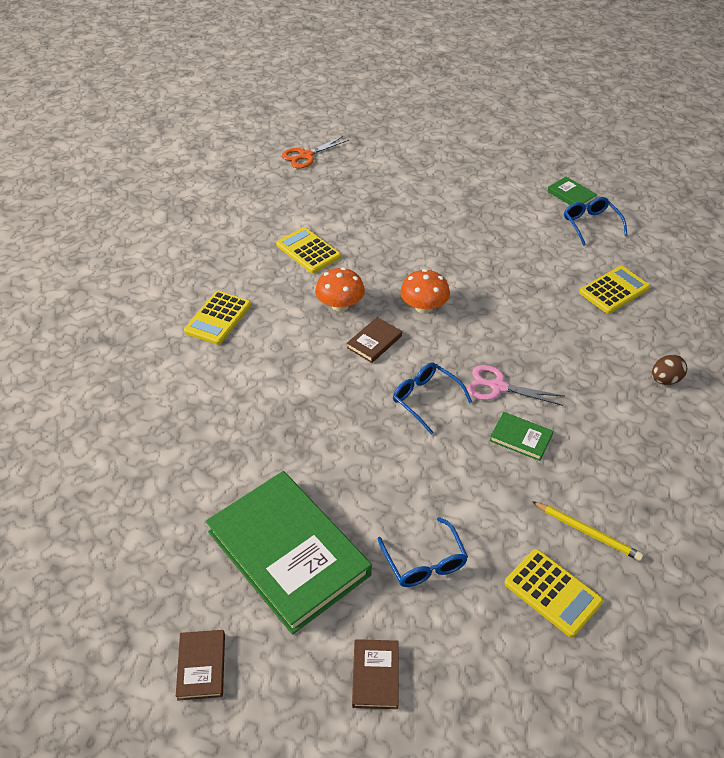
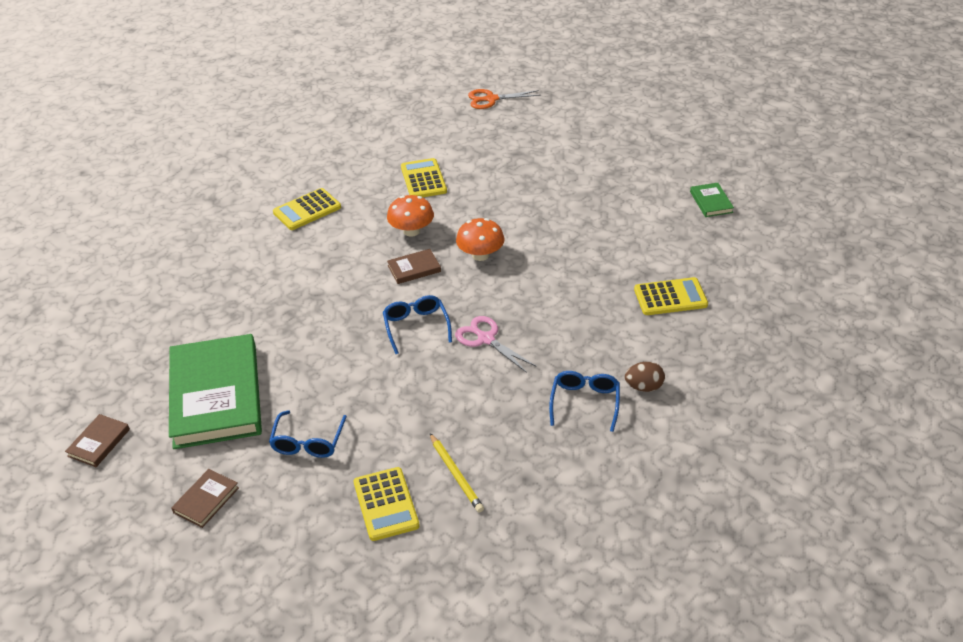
camera: 30 degrees right, 5 degrees down
(520, 438) = (467, 384): green book -> none
(590, 224) = (705, 233): blue glasses -> blue glasses (585, 403)

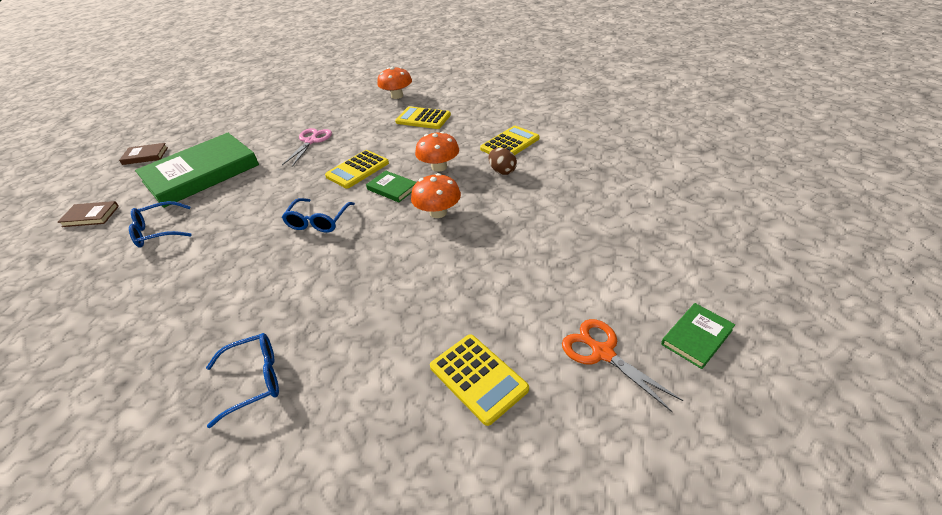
camera: 60 degrees right, 0 degrees up
(228, 210) = (397, 96): none -> orange mushroom
(386, 504) = (85, 303): yellow calculator -> yellow calculator (357, 170)
(414, 269) = (392, 188): brown book -> green book
(416, 327) = (318, 221): blue glasses -> blue glasses turned 150 degrees clockwise
(455, 474) = (126, 329): yellow pencil -> none
(485, 339) = (323, 266): pink scissors -> pink scissors (311, 141)
(491, 99) = (657, 125): orange scissors -> orange scissors (602, 352)
(644, 387) = (299, 424): brown egg -> brown egg (502, 171)

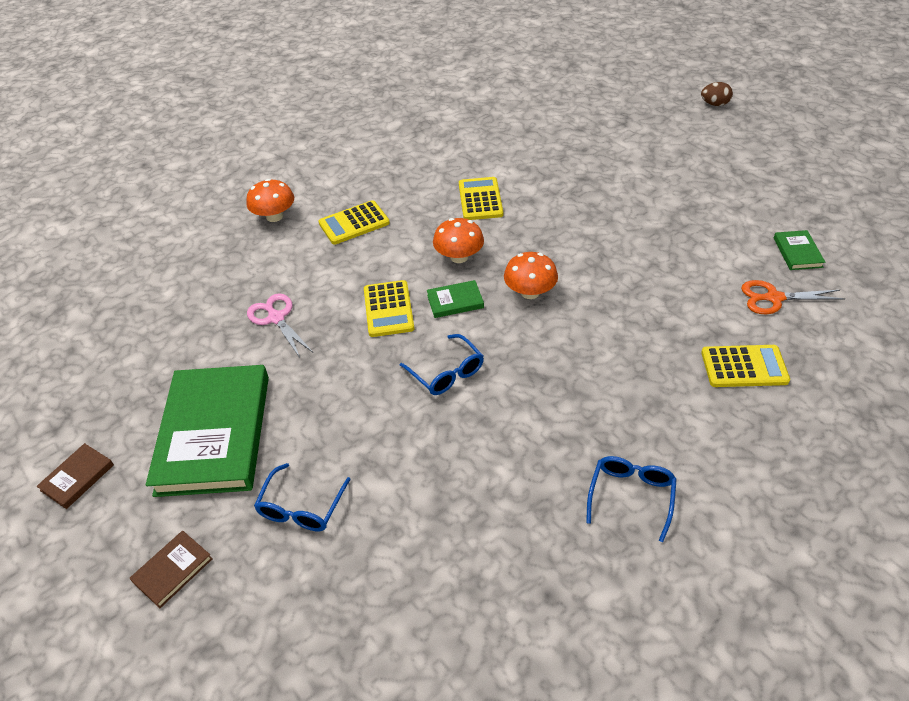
camera: 50 degrees left, 5 degrees up
(502, 171) = (517, 226): brown egg -> brown egg (714, 104)

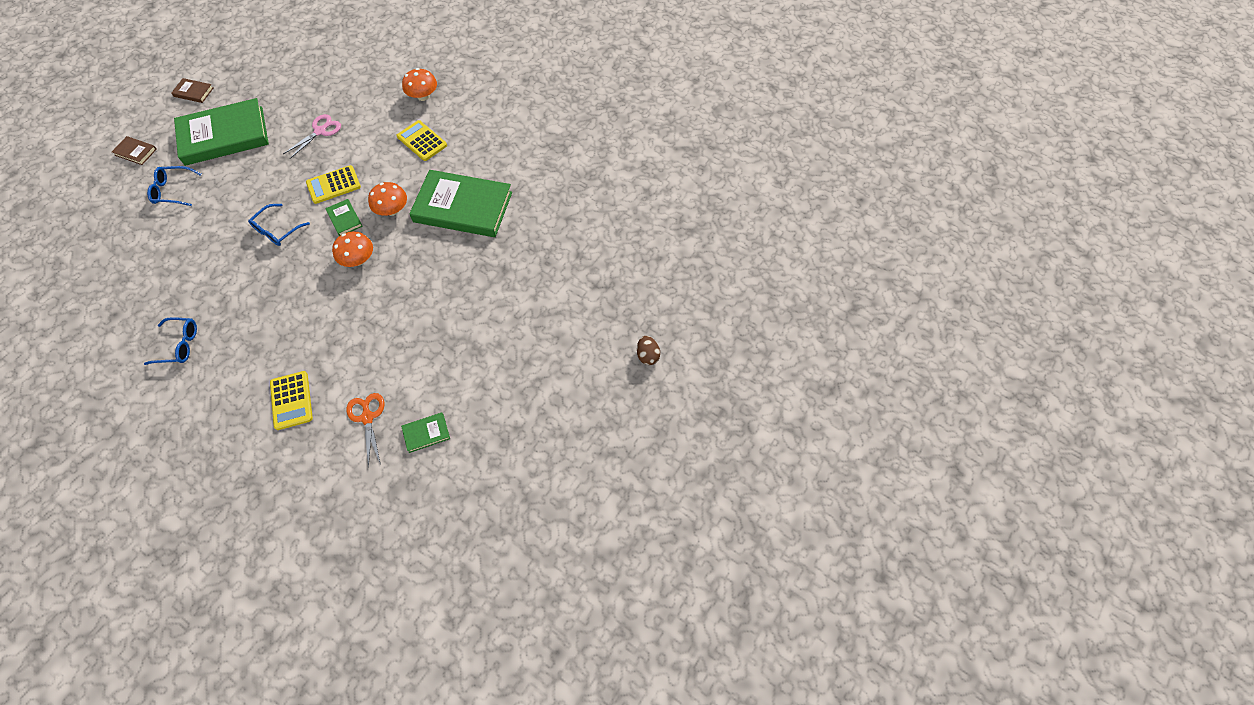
camera: 70 degrees right, 15 degrees up
(480, 199) = (463, 207): yellow calculator -> green book

